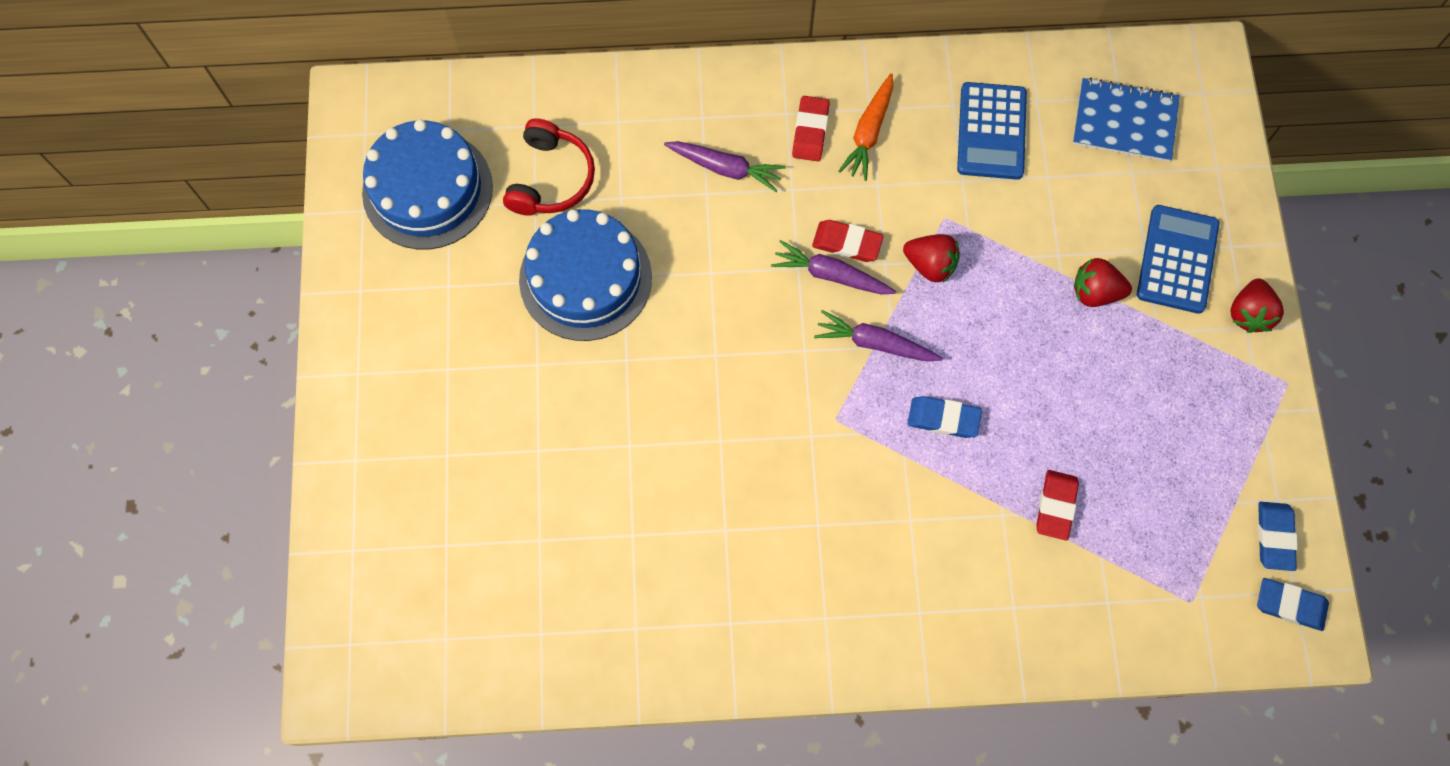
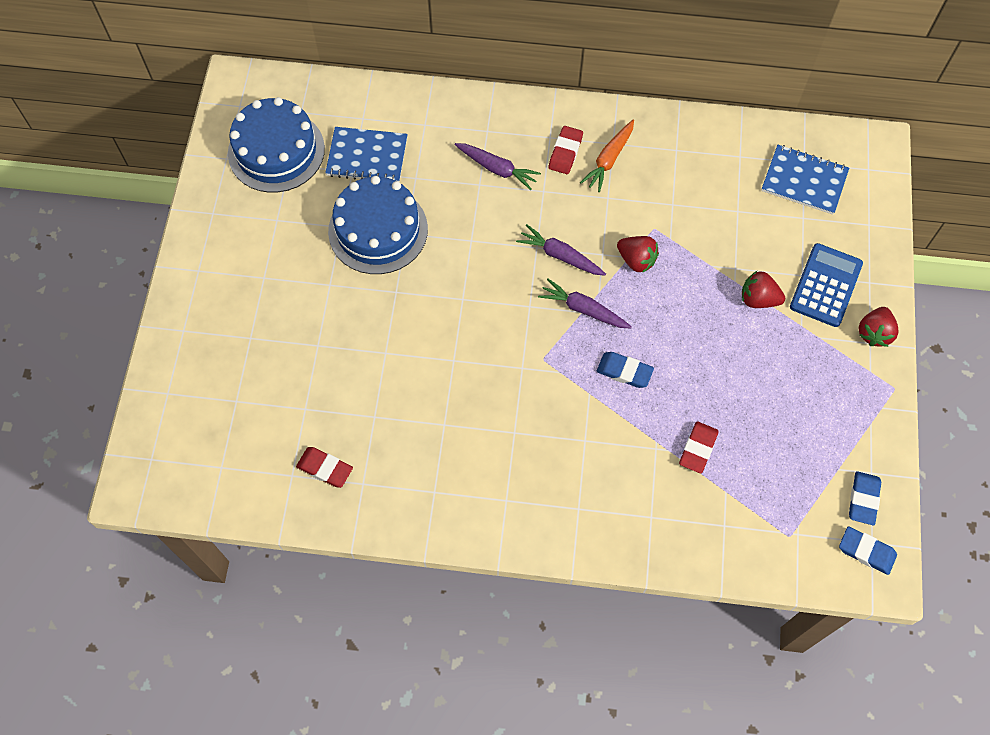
camera: 10 degrees right, 5 degrees down
(550, 178) = (367, 156): red headphones -> blue notebook
(847, 243) = (577, 235): red eraser -> red eraser (325, 468)
(991, 131) = (701, 173): blue calculator -> none

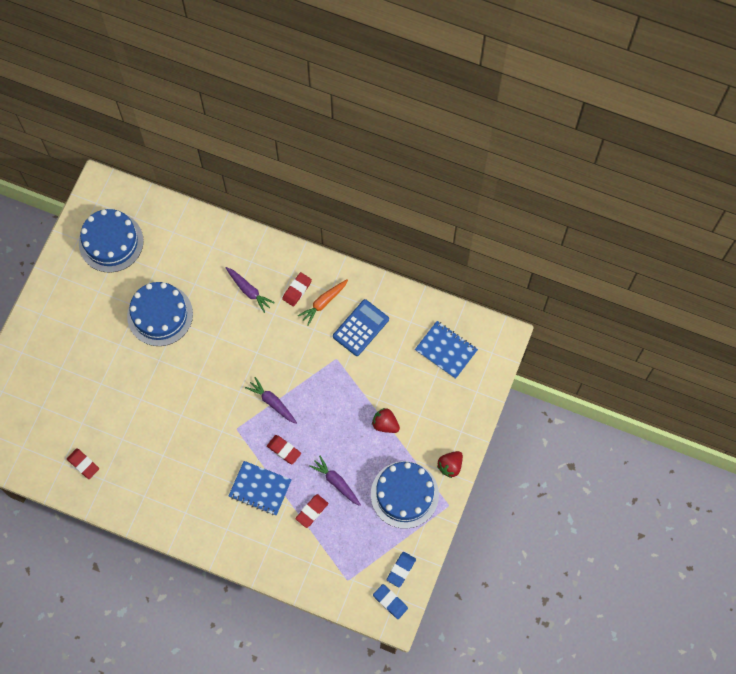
camera: 15 degrees right, 5 degrees up
(367, 156) = (168, 261): blue notebook -> blue notebook (260, 488)
(560, 256) = (269, 362): purple carrot -> purple carrot (336, 482)
(624, 371) = (284, 450): blue eraser -> red eraser
(636, 260) = (317, 377): red strawberry -> none
(825, 285) = (432, 426): blue calculator -> blue calculator (360, 328)
(825, 389) = (404, 494): none -> blue cake

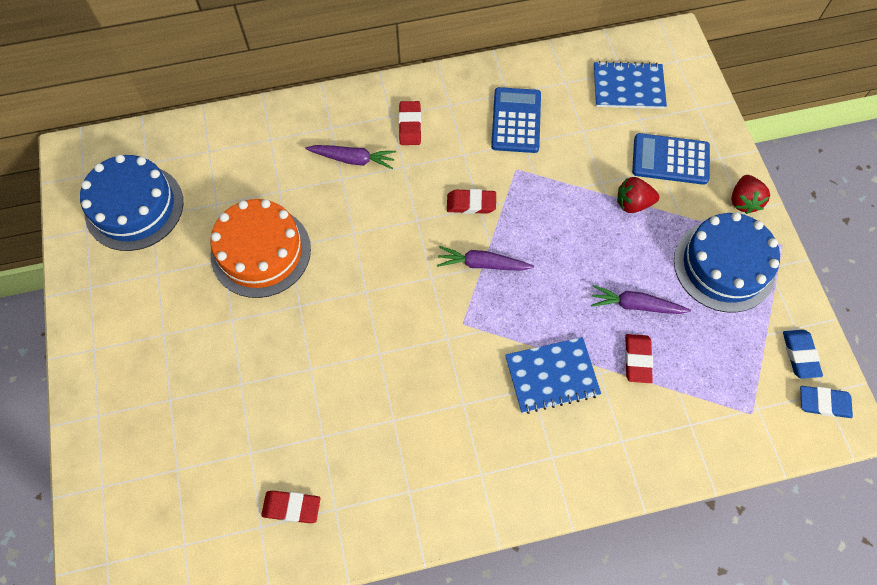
camera: 35 degrees left, 5 degrees down
(160, 315) = (261, 252): blue cake -> orange cake
(284, 450) = (542, 310): red eraser -> red eraser (471, 203)
(323, 302) = (451, 120): orange carrot -> none
(430, 412) = (670, 160): none -> blue calculator

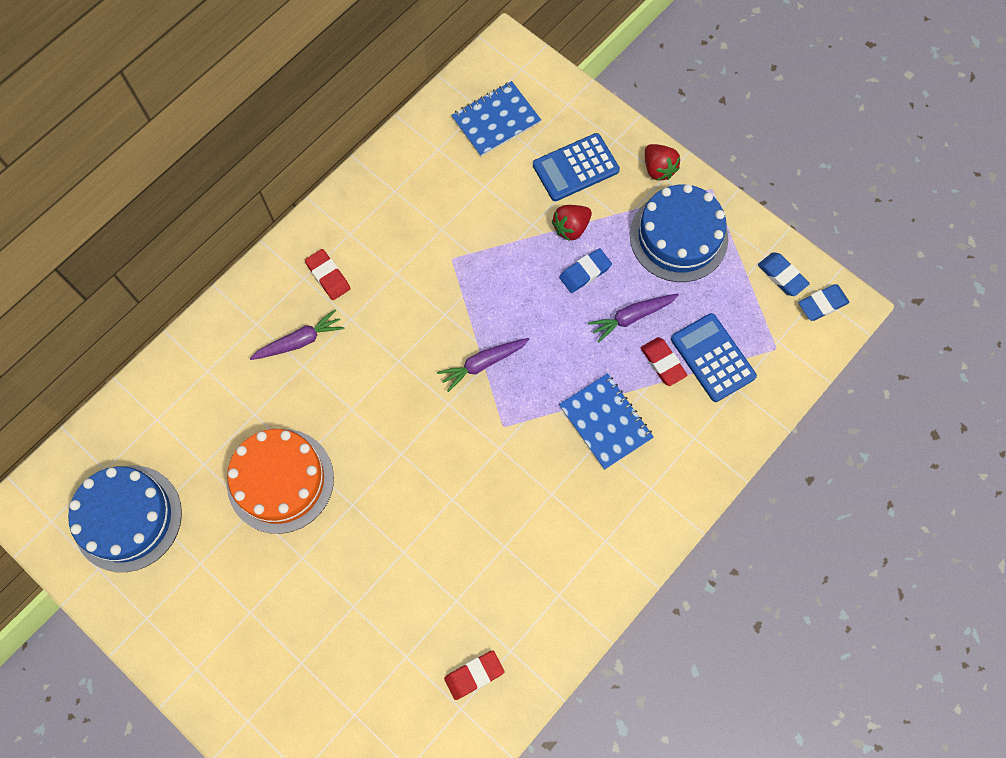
camera: 35 degrees left, 5 degrees up
(471, 203) = (435, 315): red eraser -> none
(516, 120) = (420, 212): blue calculator -> blue calculator (712, 358)
(551, 376) = (605, 422): blue notebook -> blue notebook turned 75 degrees counterclockwise
(620, 245) = (585, 272): none -> blue eraser

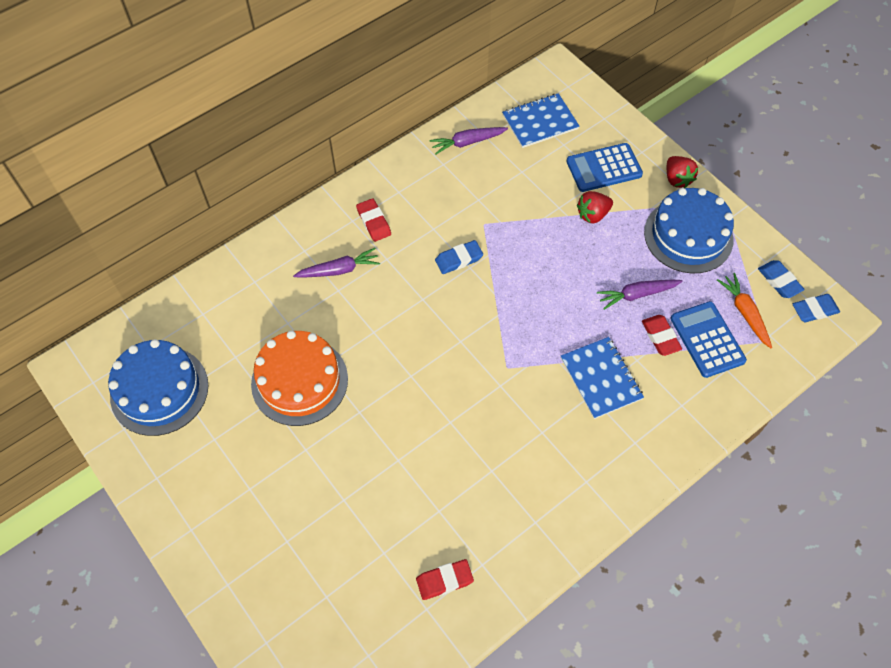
camera: 10 degrees right, 10 degrees down
(483, 364) = (497, 313): purple carrot -> purple carrot (467, 142)
(585, 272) = (600, 252): blue eraser -> blue eraser (459, 259)
(749, 319) = (744, 313): none -> orange carrot

